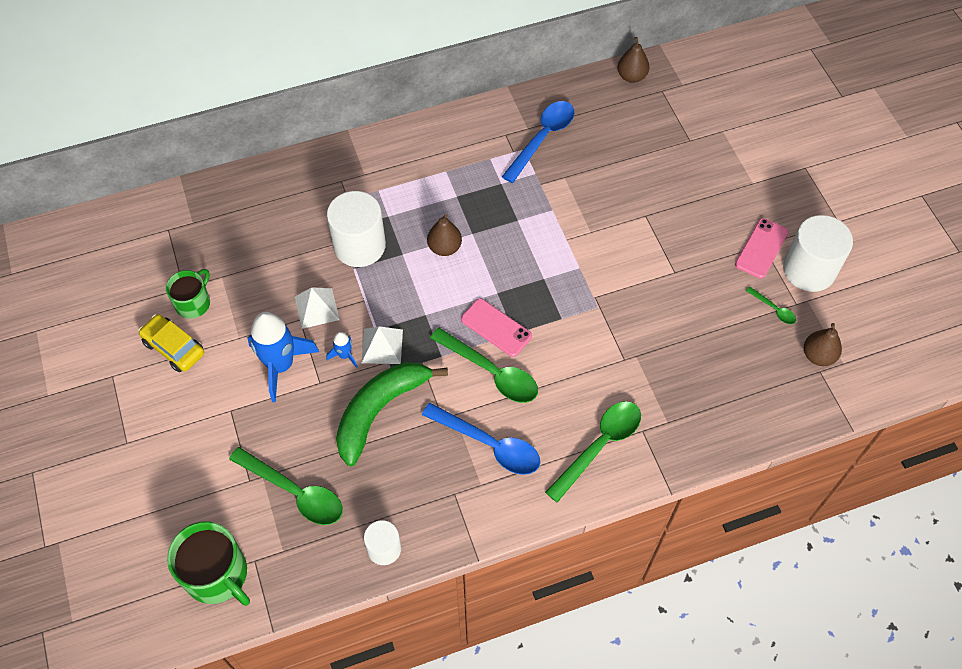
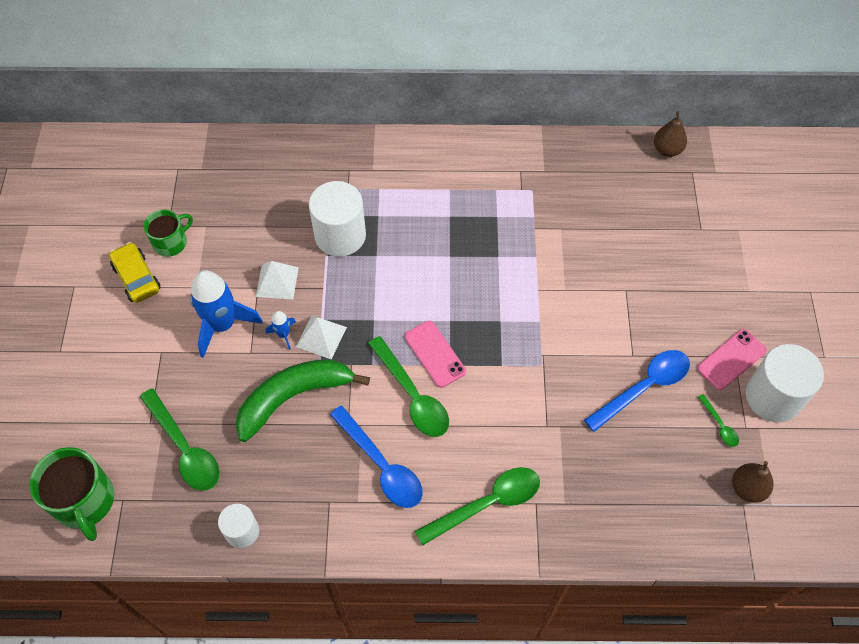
camera: 20 degrees right, 0 degrees up
(444, 247) = (418, 261): brown pear -> none
(542, 139) = (554, 185): blue spoon -> blue spoon (644, 387)

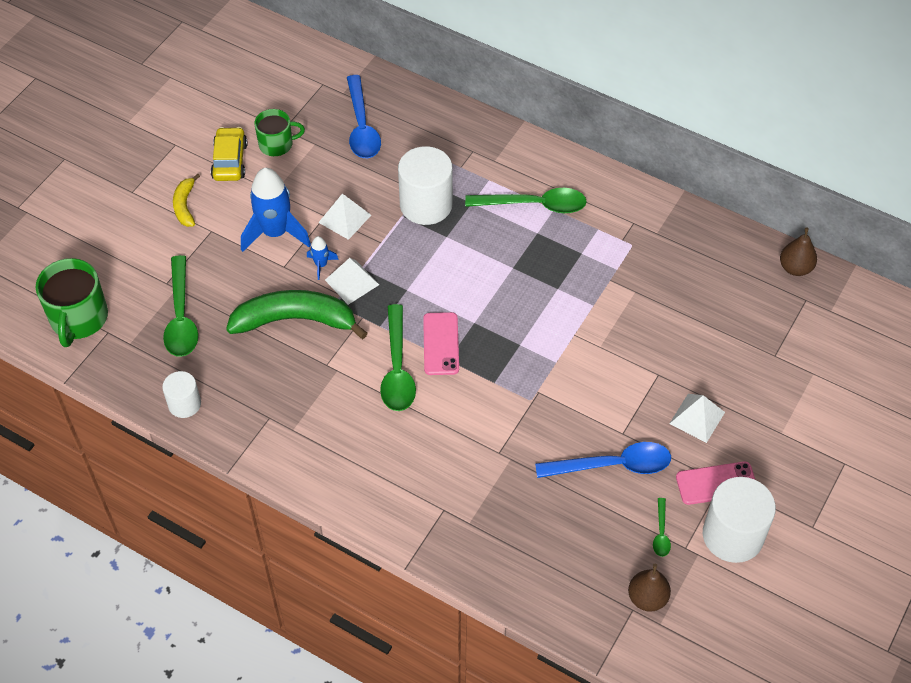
camera: 30 degrees right, 5 degrees down
(121, 340) = (185, 206): none -> yellow banana
(381, 465) = (332, 411): blue spoon -> blue spoon (361, 126)
(487, 504) = (400, 488): green spoon -> green spoon (534, 205)
(679, 311) = (697, 418): none -> white pyramid

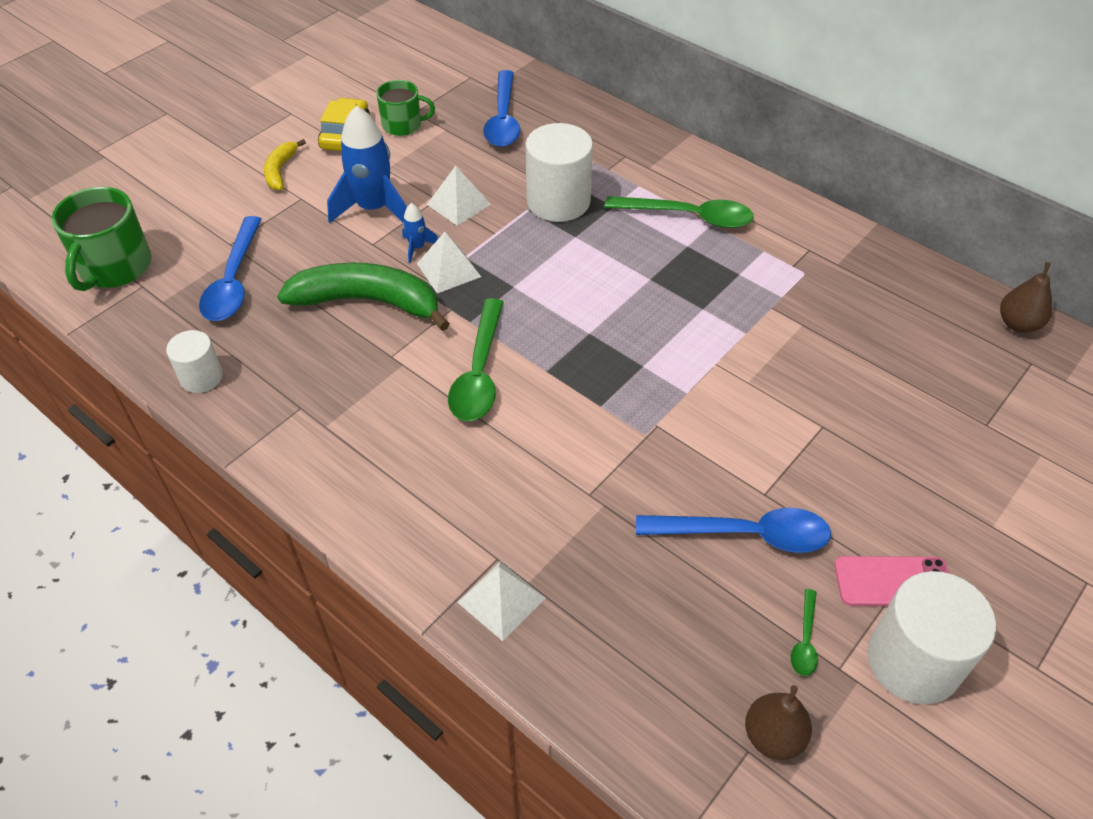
camera: 10 degrees right, 5 degrees down
(181, 316) = (233, 280): green spoon -> blue spoon
(441, 344) = (541, 351): pink phone -> none
(697, 418) = (871, 488): white pyramid -> white pyramid (501, 600)

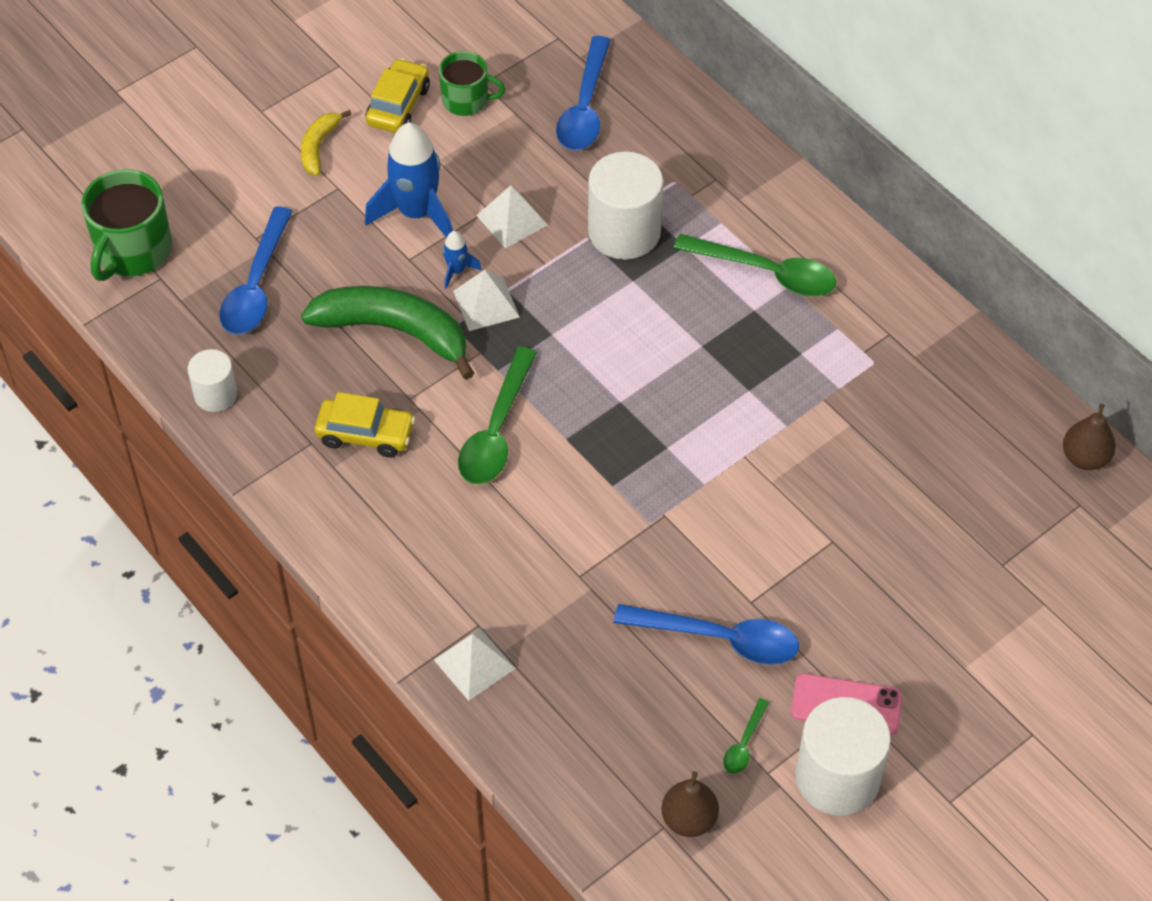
camera: 10 degrees right, 5 degrees up
(353, 393) = (365, 434): none -> yellow car

